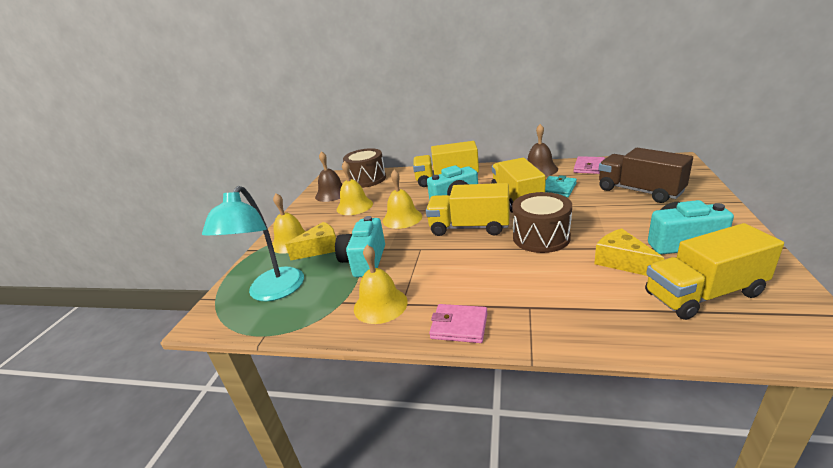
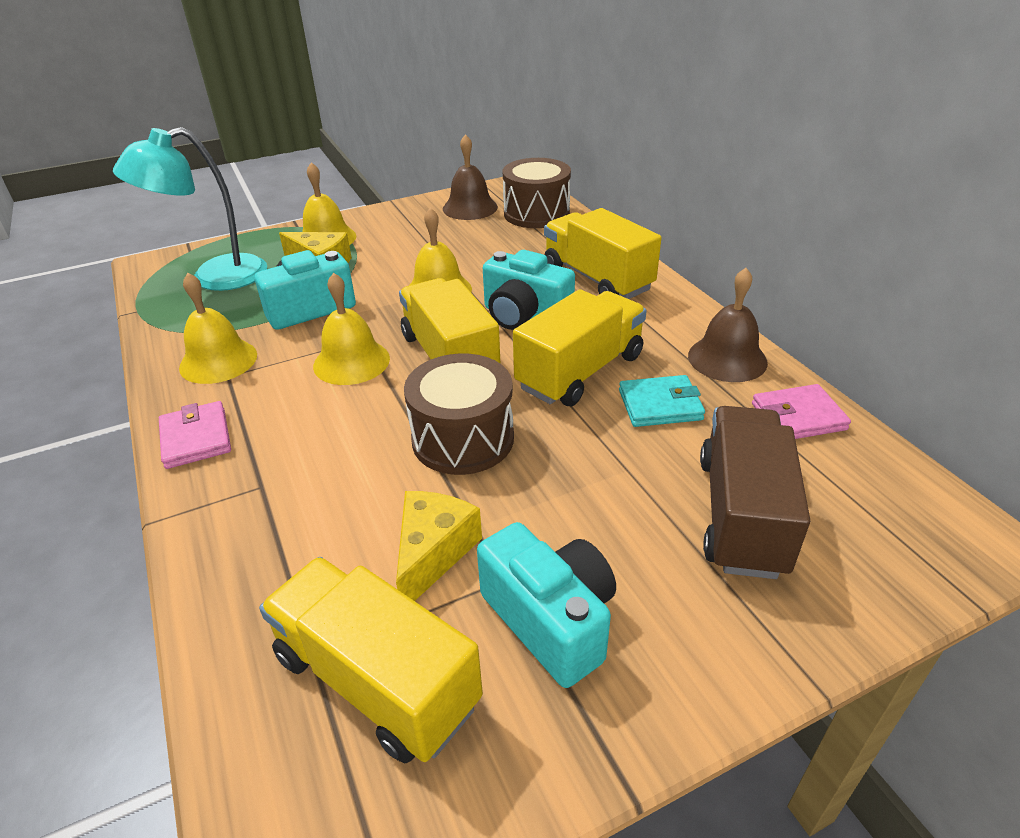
camera: 50 degrees right, 10 degrees up
(354, 206) = (447, 239): yellow bell -> yellow bell (351, 362)

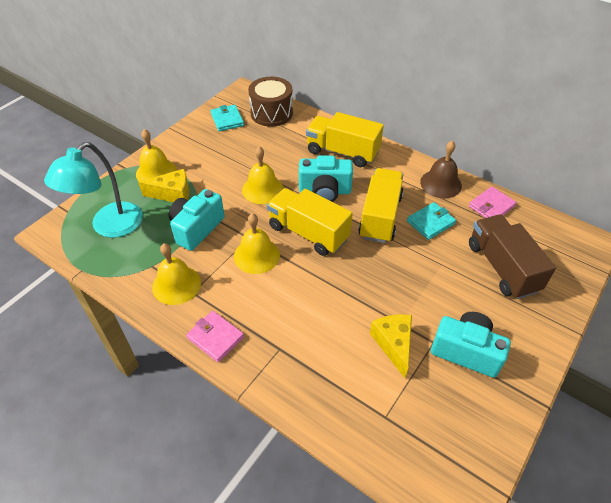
camera: 30 degrees left, 10 degrees up
(376, 680) = (420, 412): yellow truck -> none
(463, 439) = (356, 279): brown drum -> none
(470, 208) = (227, 120): brown bell -> turquoise wallet

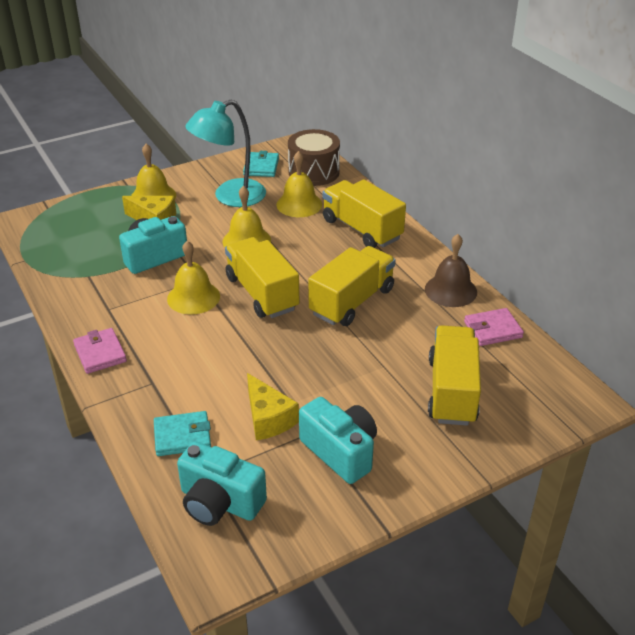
camera: 25 degrees right, 10 degrees down
(109, 227) = (75, 231): turquoise lamp -> turquoise lamp (230, 197)
(176, 285) = (98, 298): yellow bell -> yellow bell (299, 204)
(325, 191) = (311, 260): turquoise camera -> turquoise camera (219, 502)
(393, 344) = (268, 418): yellow cheese -> yellow cheese turned 135 degrees clockwise
(430, 223) = (405, 324): turquoise wallet -> turquoise wallet (182, 436)
(502, 267) = (451, 391): brown truck -> yellow truck

